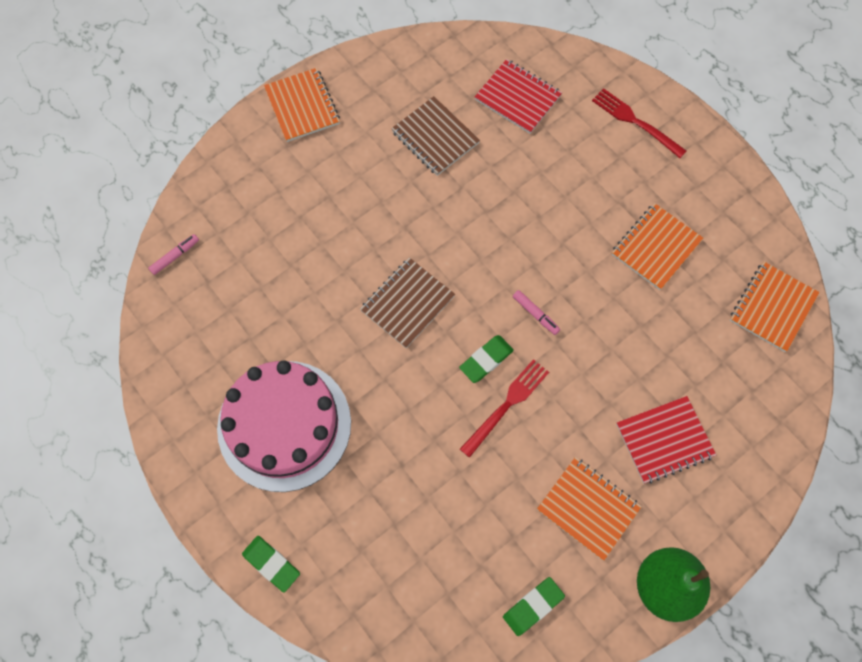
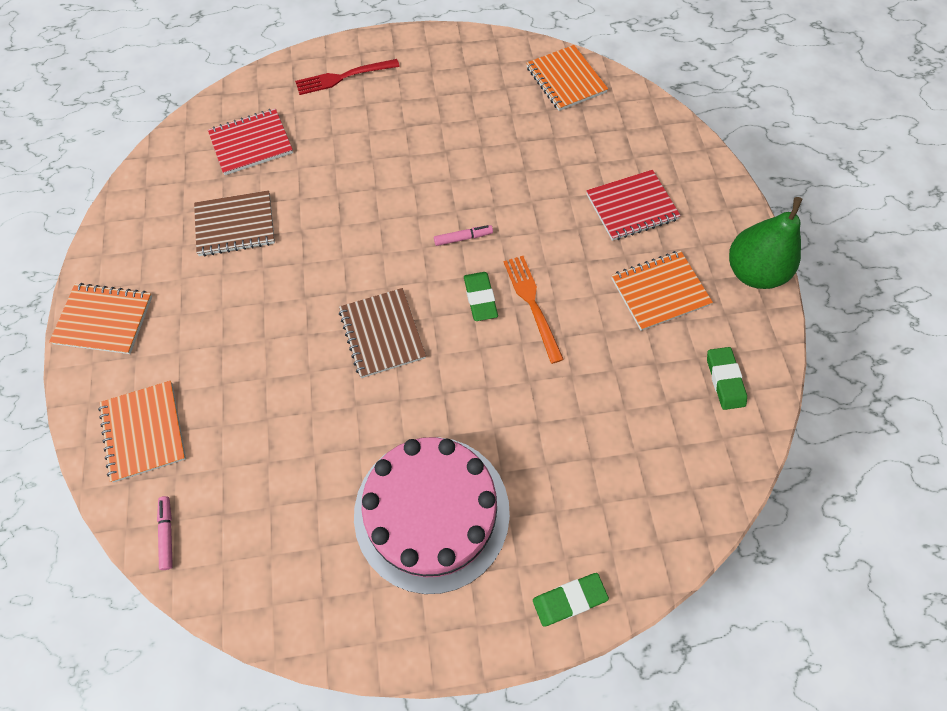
camera: 60 degrees left, 5 degrees down
(507, 404) = (531, 303): red fork -> orange fork
(656, 247) = (464, 123): orange notebook -> orange notebook (144, 431)
(664, 440) = (631, 207): red notebook -> red notebook turned 60 degrees clockwise

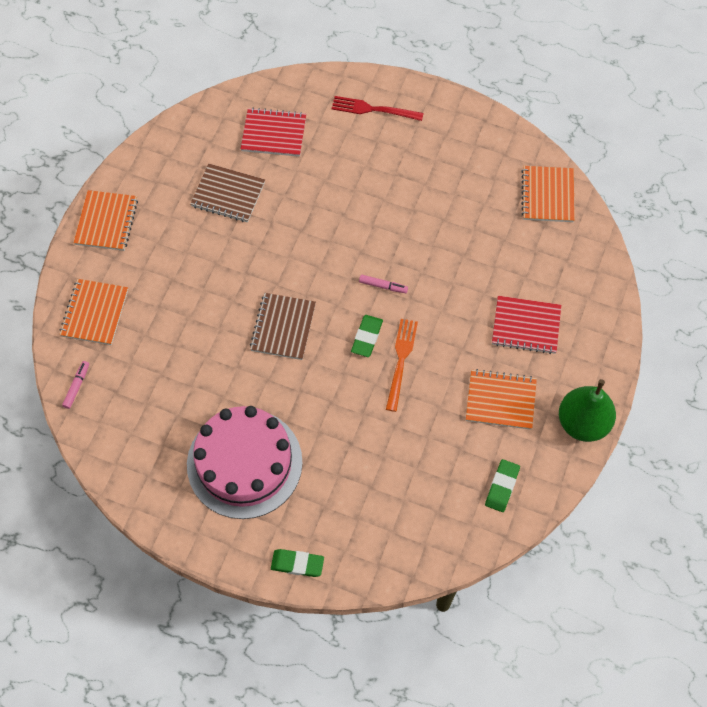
camera: 30 degrees right, 0 degrees up
(104, 320) = (106, 222): orange notebook -> orange notebook turned 60 degrees clockwise

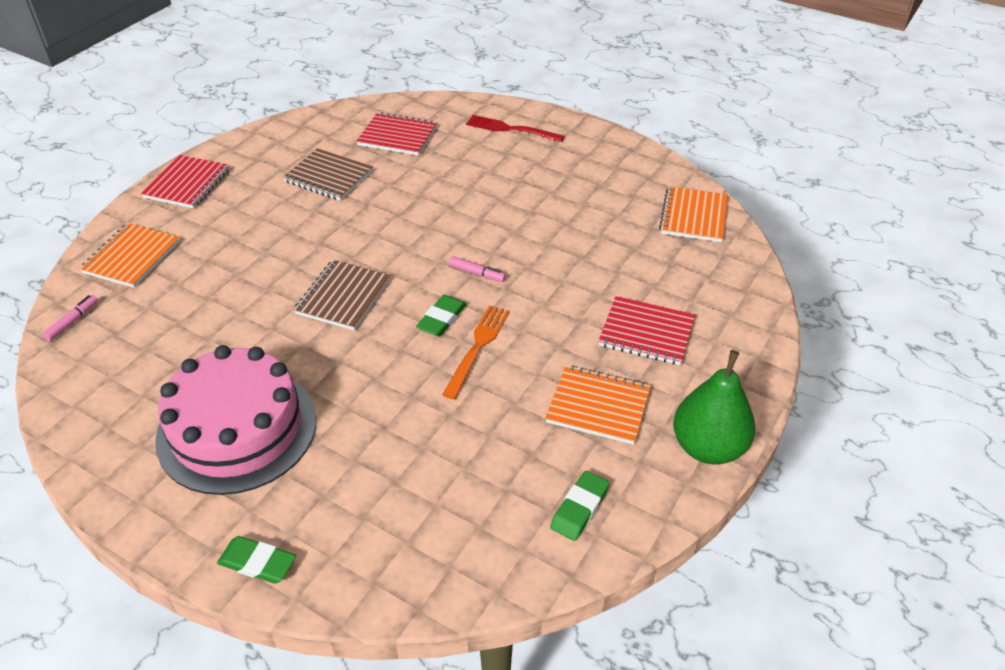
camera: 10 degrees right, 20 degrees down
(106, 222) = (187, 184): orange notebook -> red notebook

